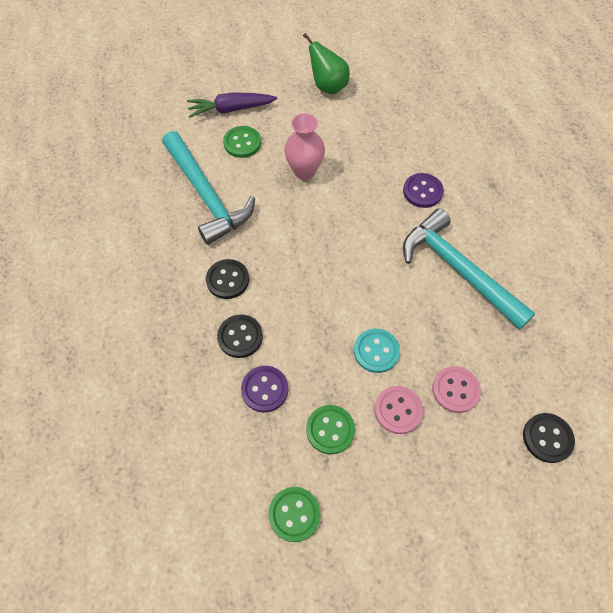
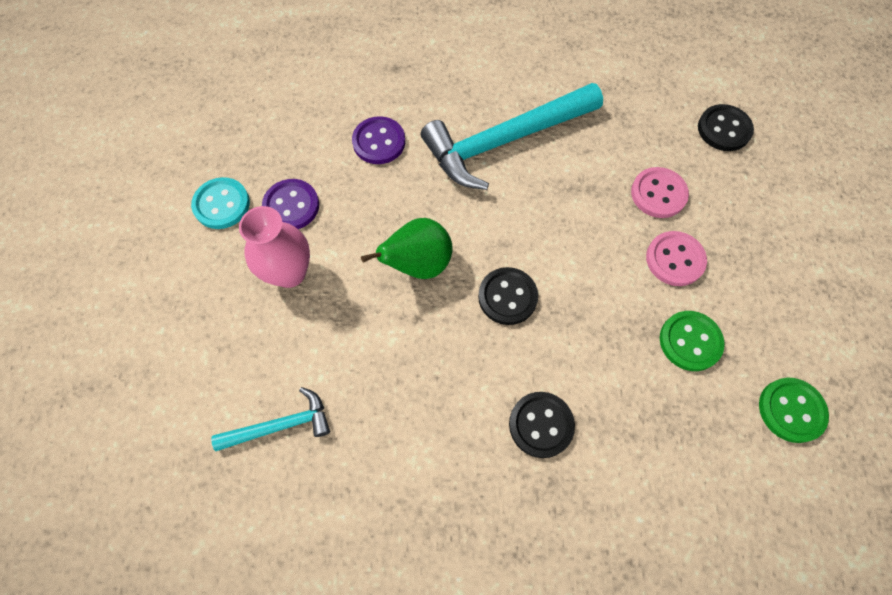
camera: 75 degrees left, 5 degrees up
(206, 195) = (281, 425): turquoise hammer -> turquoise hammer, size x0.50
(227, 280) = (444, 423): black button -> black button (507, 297)
(231, 109) = (121, 351): purple carrot -> none
(242, 143) = (199, 348): green button -> none
(265, 389) = (625, 409): purple button -> purple button (291, 206)
(328, 86) = (145, 201): green pear -> green pear (418, 264)
(376, 351) = (595, 261): turquoise button -> turquoise button (222, 204)

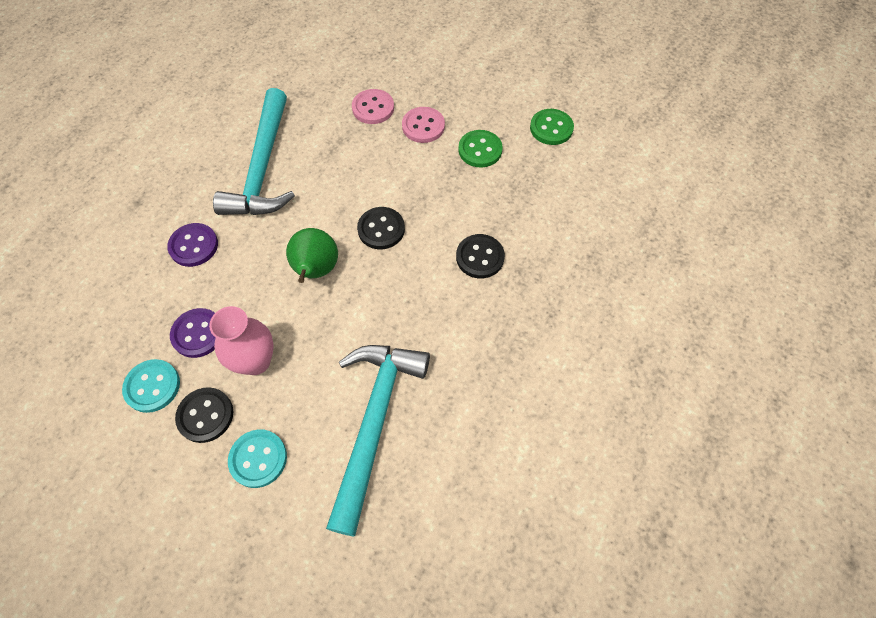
camera: 60 degrees left, 5 degrees down
(194, 338) = (258, 459): none -> turquoise button
(281, 425) = (375, 422): turquoise hammer -> turquoise hammer, size x1.98
(724, 129) = (356, 50): black button -> black button (205, 415)

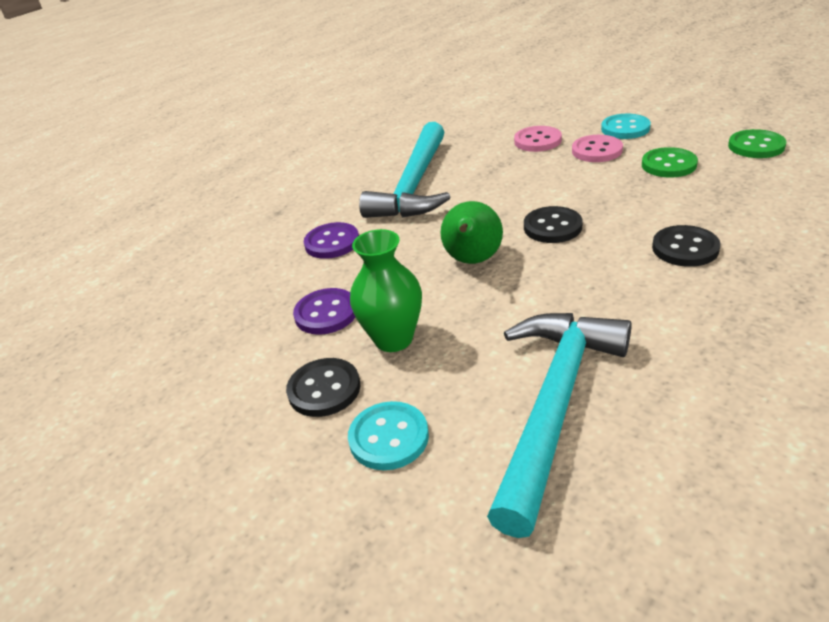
camera: 15 degrees right, 25 degrees down
(152, 386) = (264, 359): turquoise button -> turquoise button (625, 128)
(255, 361) = (393, 339): pink vase -> green vase

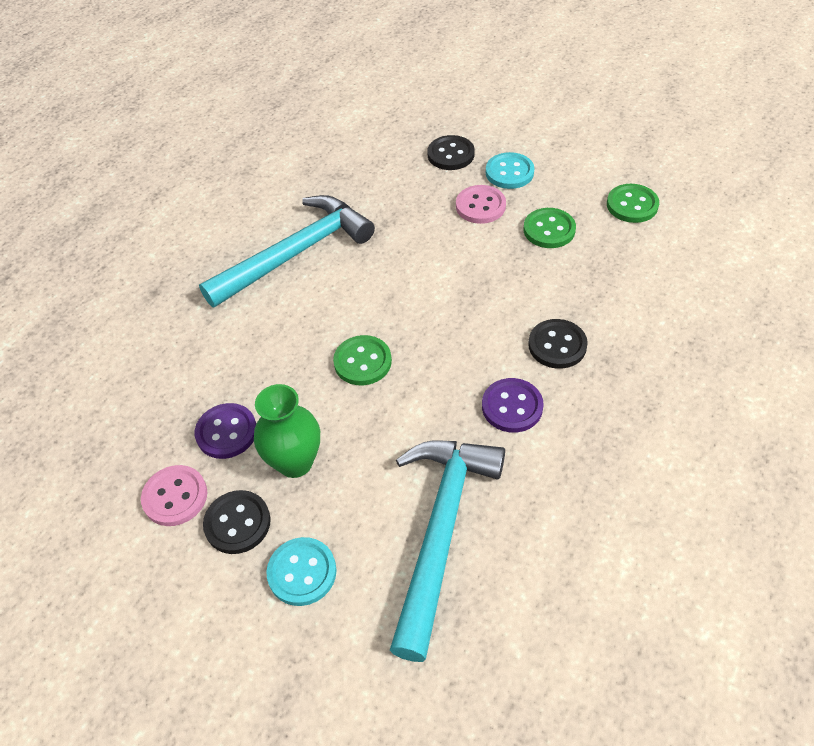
camera: 10 degrees left, 15 degrees up
(332, 242) = (219, 337): purple button -> purple button (512, 407)
(414, 185) = (296, 253): turquoise hammer -> turquoise hammer turned 135 degrees counterclockwise
(473, 260) = (362, 362): green pear -> green button
(537, 141) = (421, 188): pink button -> pink button (175, 497)
(552, 227) = (437, 316): black button -> black button (451, 154)

